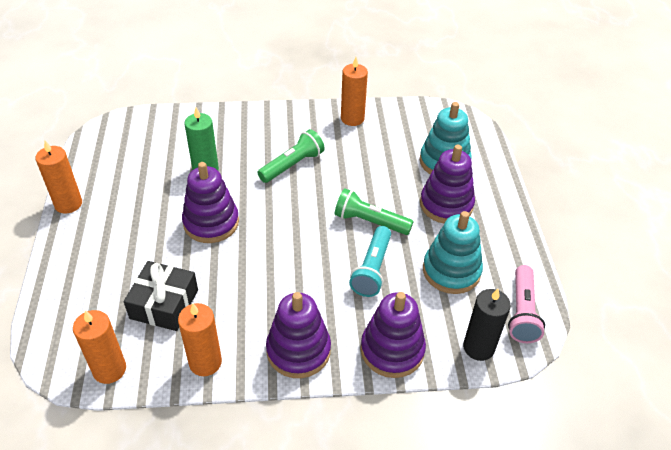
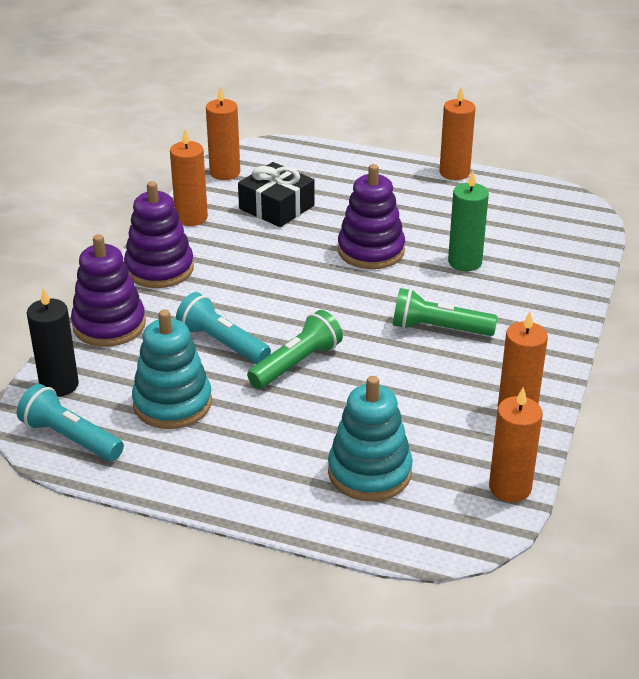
camera: 115 degrees right, 10 degrees down
(292, 165) = (438, 328): green flashlight -> green flashlight turned 120 degrees clockwise
(417, 110) = (510, 488): none -> orange candle
(446, 205) = (283, 441): purple stacking toy -> none
(522, 312) = (70, 438): pink flashlight -> turquoise flashlight

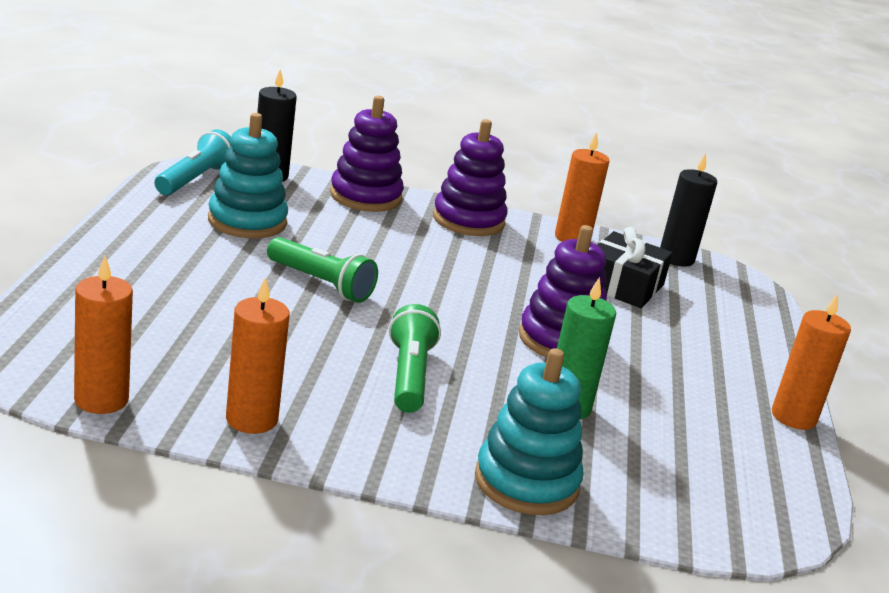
camera: 75 degrees right, 10 degrees down
(222, 343) = (349, 247): turquoise flashlight -> none
(225, 173) = (676, 258): orange candle -> black candle
(369, 472) = (137, 314): turquoise stacking toy -> turquoise stacking toy (526, 482)

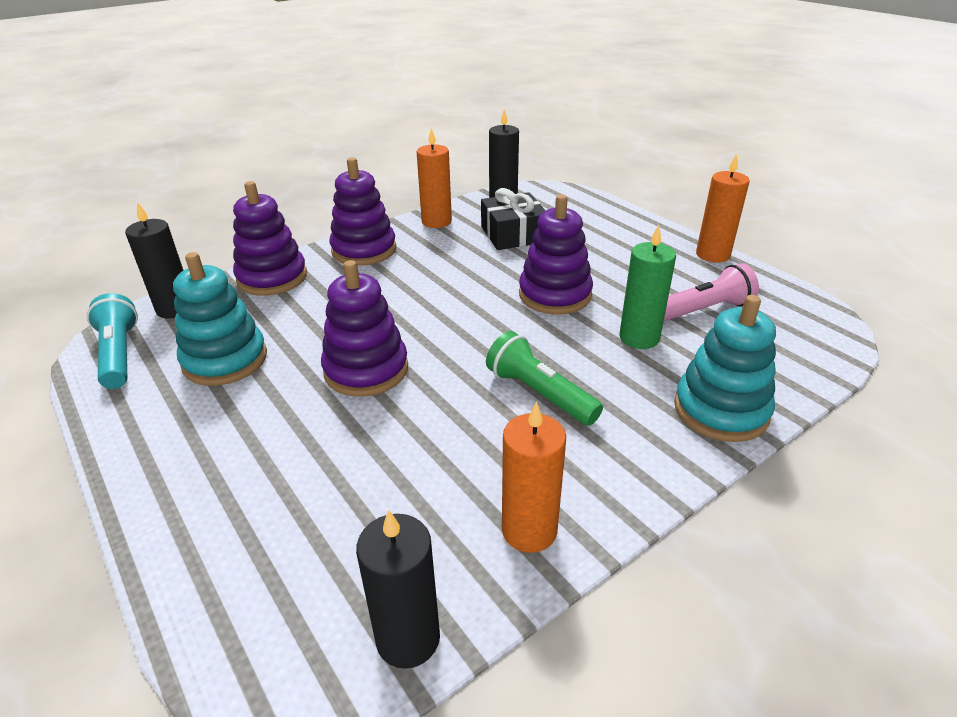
camera: 40 degrees left, 10 degrees up
(101, 400) = (408, 638): orange candle -> black candle
(321, 284) = (366, 370): green flashlight -> purple stacking toy
(674, 435) = (703, 310): none -> pink flashlight

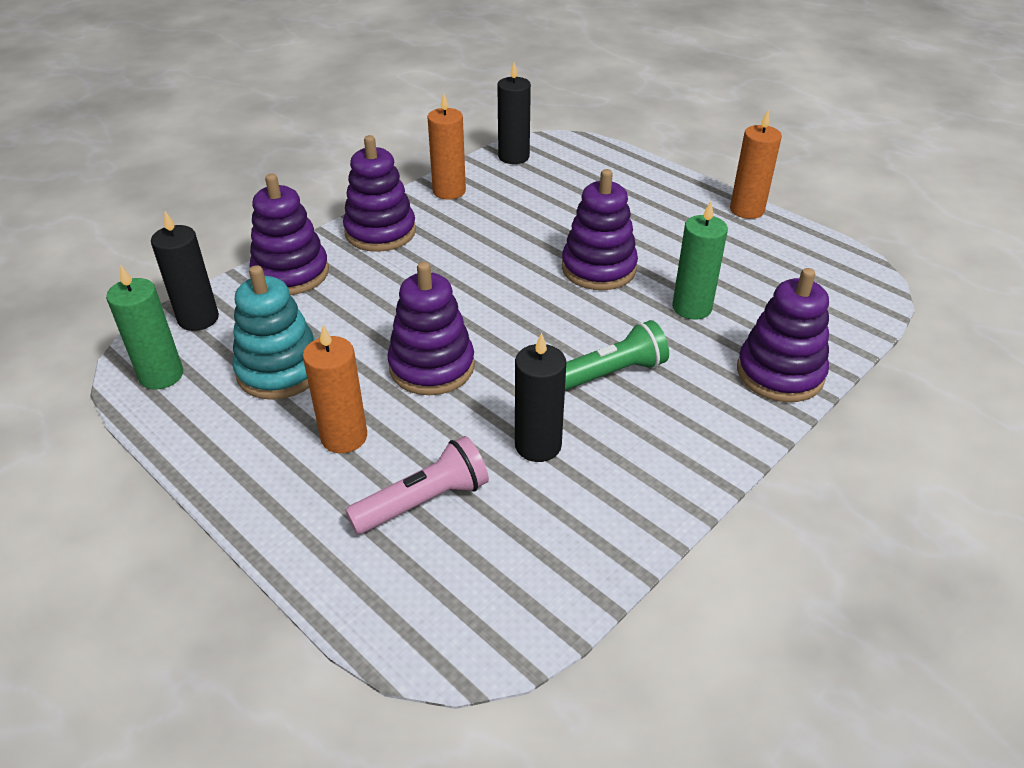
camera: 10 degrees left, 5 degrees up
(119, 354) = (161, 375): turquoise flashlight -> green candle
(408, 638) = (554, 601): black candle -> black candle (538, 445)
(513, 234) = (537, 201): black gift -> none
(529, 530) = (633, 501): orange candle -> orange candle (344, 437)
(539, 393) = (610, 374): green flashlight -> green flashlight turned 120 degrees clockwise
(703, 310) = (747, 273): pink flashlight -> pink flashlight (424, 501)
(721, 410) = (780, 373): turquoise stacking toy -> purple stacking toy

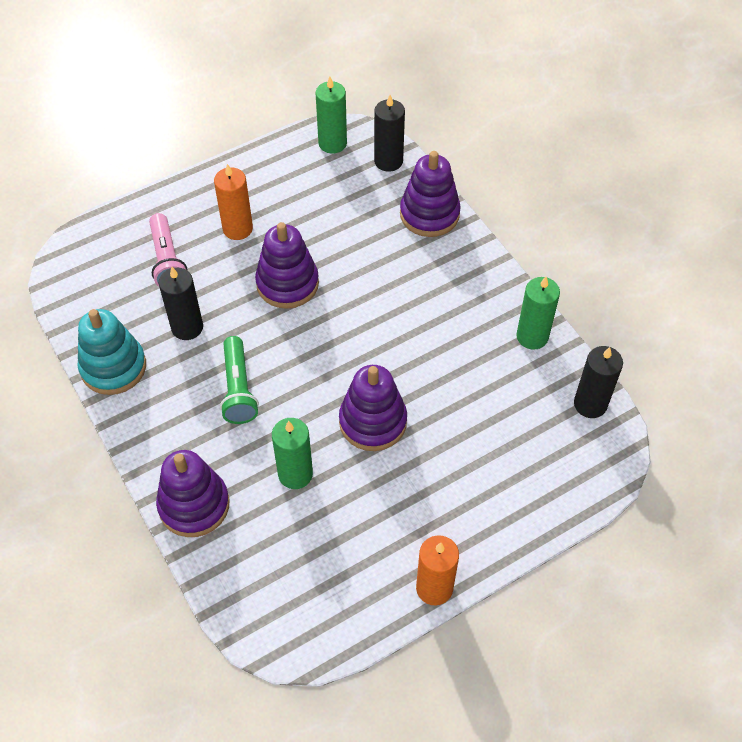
camera: 105 degrees right, 15 degrees up
(280, 370) = (315, 201): turquoise stacking toy -> turquoise stacking toy (113, 367)
(380, 232) = (474, 276): purple stacking toy -> none
(449, 191) = (532, 336): orange candle -> green candle

